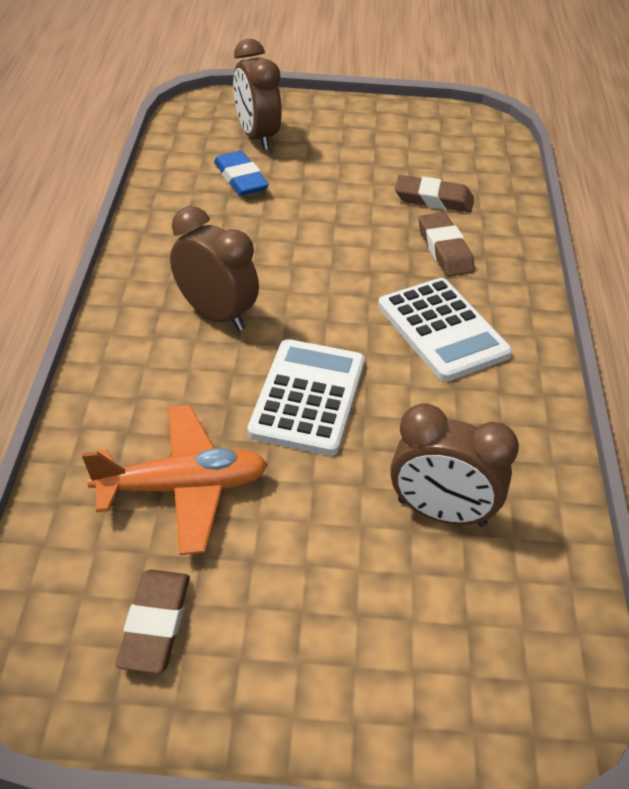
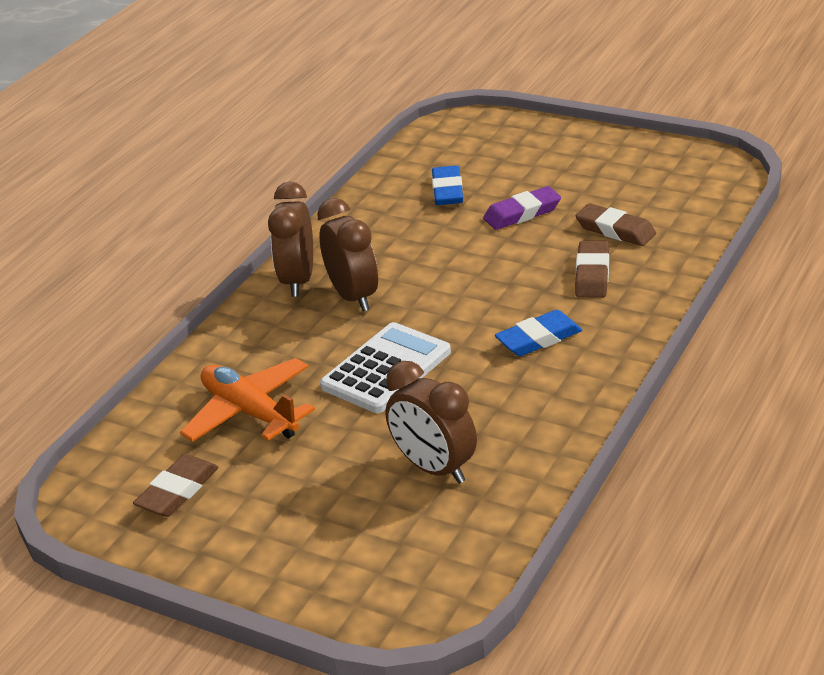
camera: 30 degrees right, 10 degrees down
(183, 488) = (250, 412): orange plane -> orange plane turned 150 degrees counterclockwise
(257, 136) = (487, 155): brown clock -> brown clock (298, 280)
(332, 193) = (522, 213): none -> purple eraser
(442, 330) = (539, 339): white calculator -> blue eraser

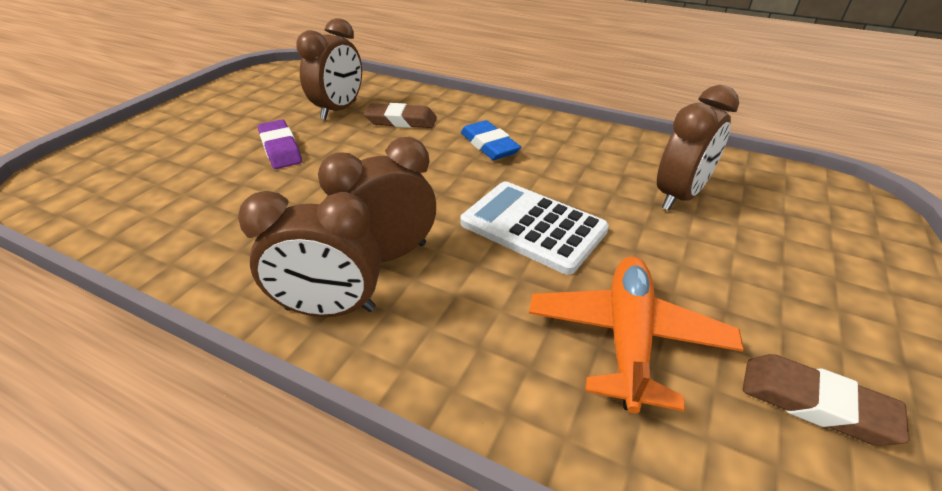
camera: 95 degrees left, 5 degrees up
(250, 412) = (627, 337): orange plane -> orange plane turned 150 degrees clockwise
(447, 191) = (197, 191): blue eraser -> none
(615, 230) = (339, 110): brown eraser -> brown clock

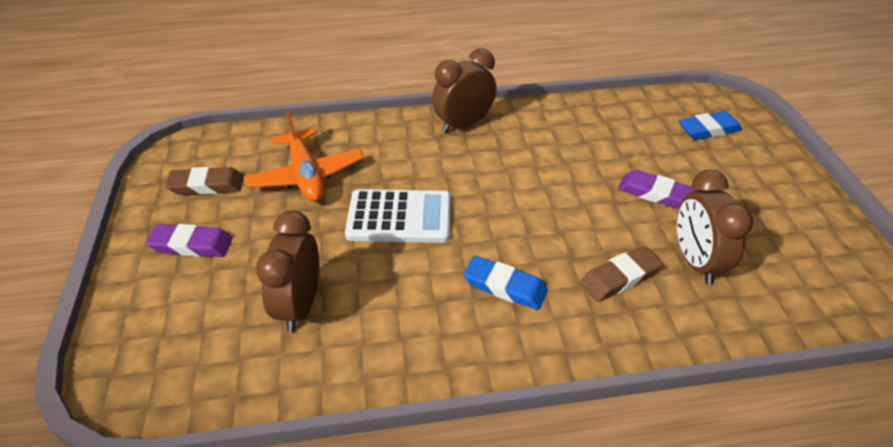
camera: 145 degrees right, 5 degrees up
(124, 170) = (708, 130): none -> blue eraser
(388, 255) = (468, 158): brown clock -> none
(819, 304) = (191, 245): none -> purple eraser

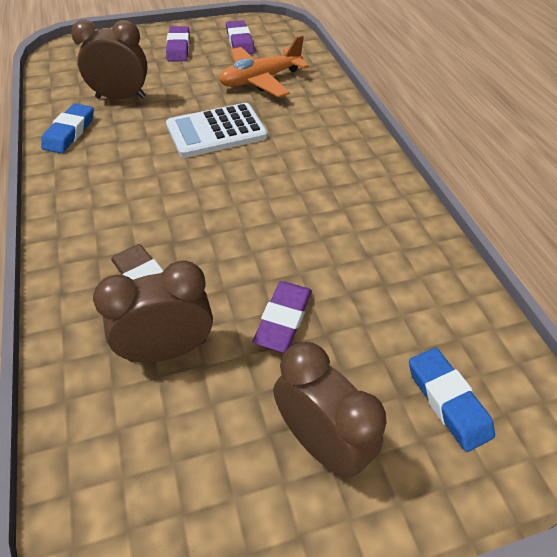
camera: 80 degrees right, 5 degrees up
(206, 185) = (240, 42): brown eraser -> purple eraser
(399, 217) = (216, 131): white calculator -> white calculator turned 75 degrees clockwise
(463, 124) = (362, 158): brown clock -> brown clock (320, 442)
(505, 287) = (134, 197): blue eraser -> blue eraser (69, 132)

